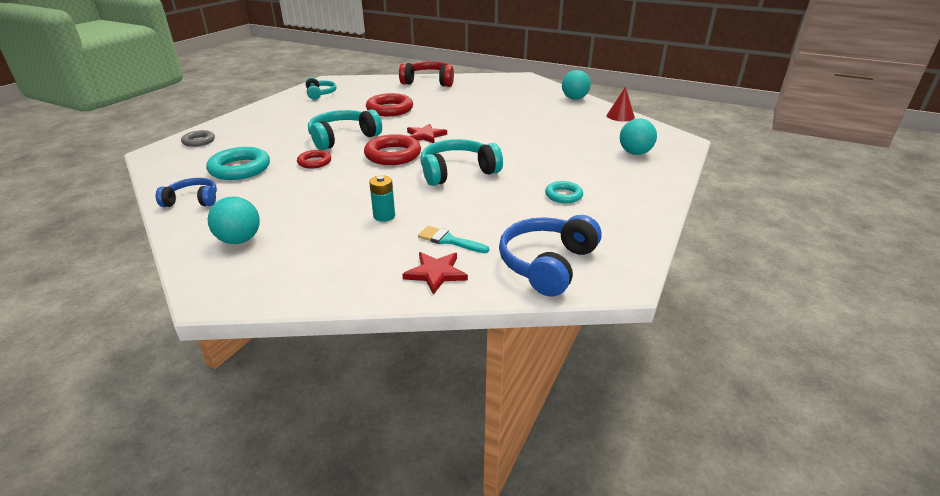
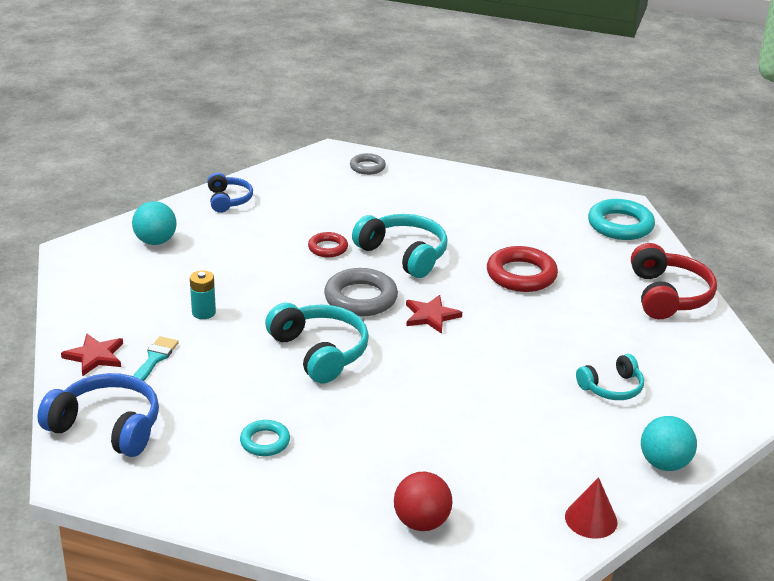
camera: 80 degrees right, 0 degrees up
(240, 168) = (302, 207): turquoise ring -> turquoise ring (620, 225)
(320, 94) = (559, 210): turquoise headphones -> turquoise headphones (612, 388)
(393, 155) = (360, 298): red ring -> grey ring
(635, 153) = (421, 522): turquoise ball -> red ball

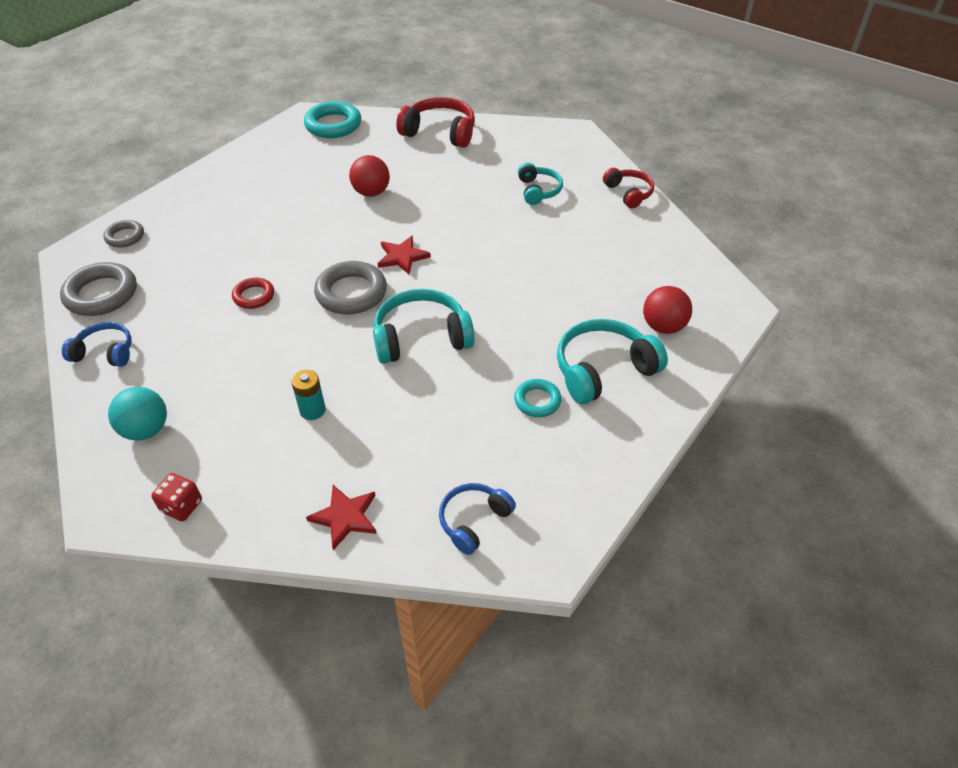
camera: 70 degrees left, 15 degrees up
(87, 278) = (182, 506): none -> red dice
(107, 426) = (473, 521): blue headphones -> blue headphones, size x0.61
(154, 359) = (375, 464): turquoise brush -> none
(292, 178) = (101, 294): none -> grey ring
(404, 254) = (298, 250): turquoise headphones -> turquoise headphones (603, 370)
(521, 275) = (371, 192): red ring -> red ball
(591, 519) = (677, 242): red cone -> none
(664, 464) = (629, 193): turquoise ball -> red headphones

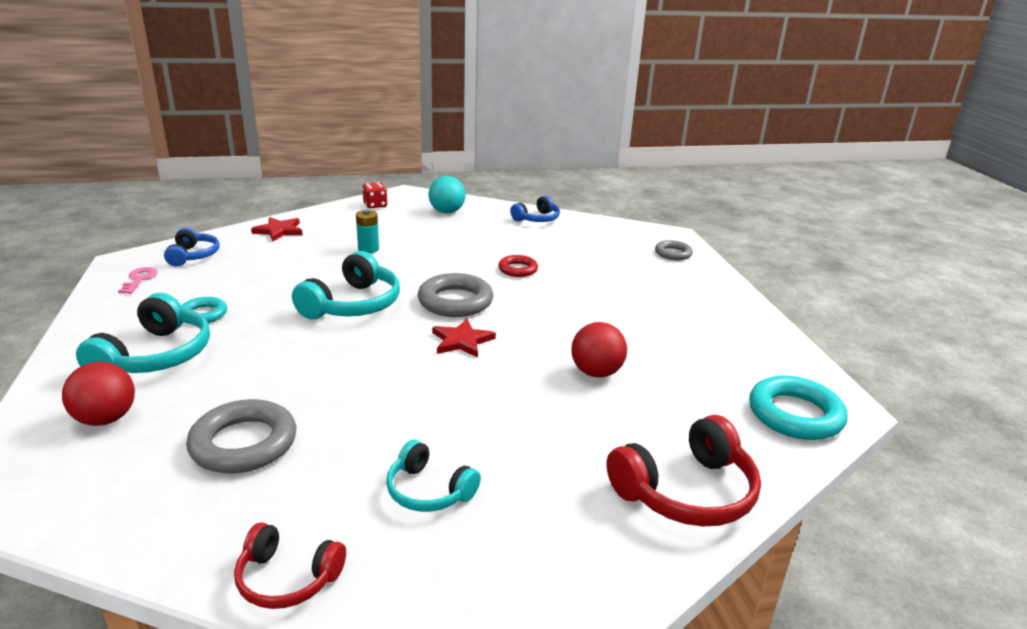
camera: 130 degrees right, 20 degrees down
(101, 294) = (604, 231): grey ring -> grey ring (244, 443)
(554, 504) = (139, 279): none -> pink key

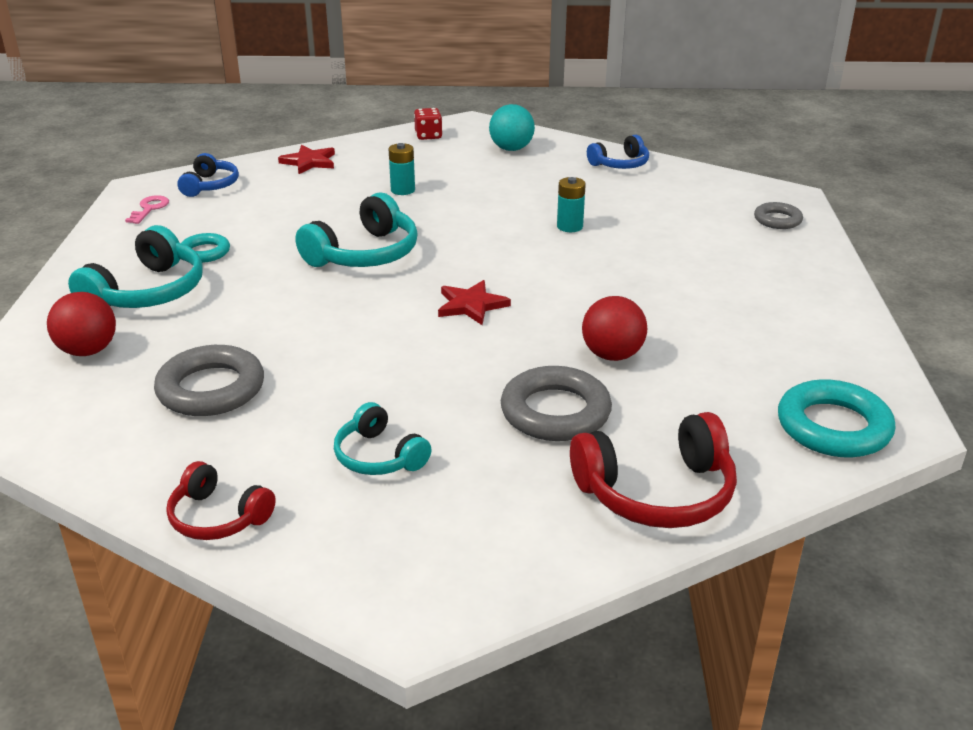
camera: 15 degrees right, 5 degrees up
(455, 301) = (481, 259): grey ring -> grey ring (555, 412)
(518, 269) = (569, 226): red ring -> turquoise battery

